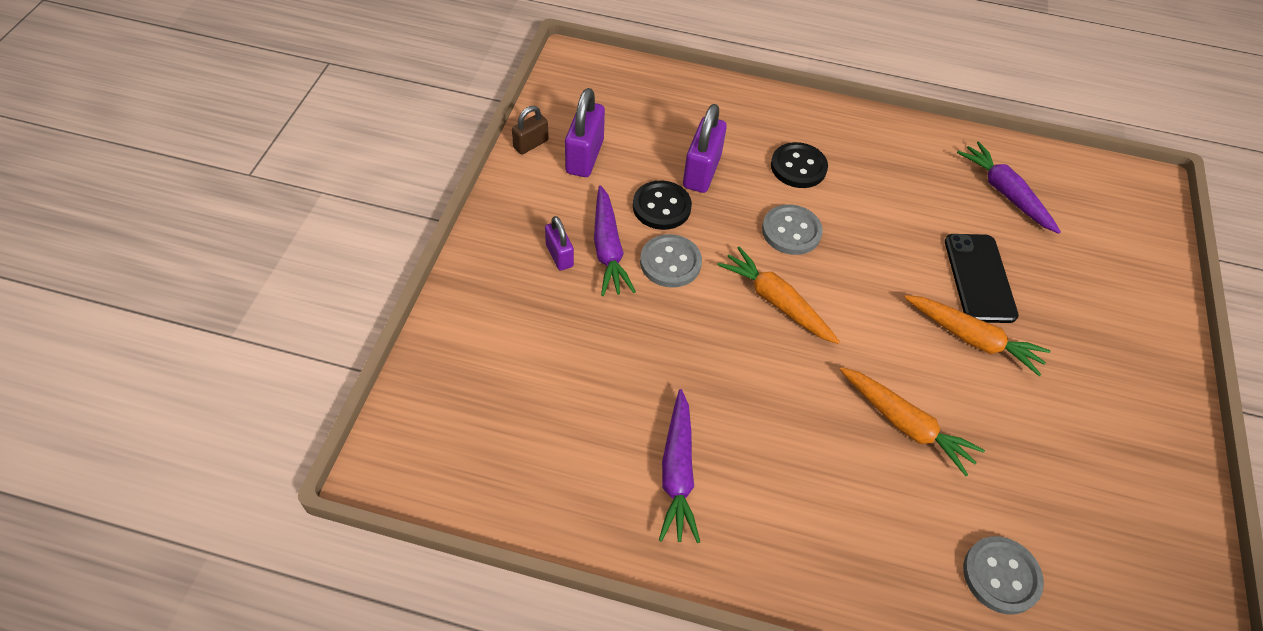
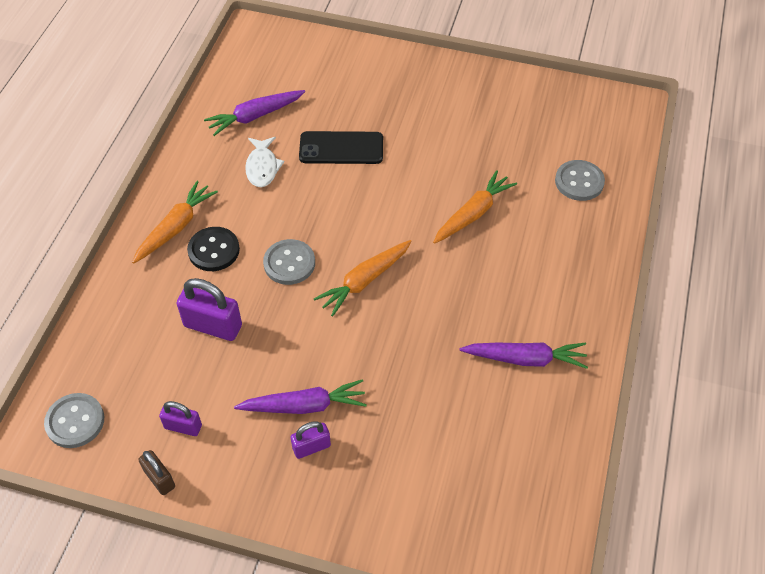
camera: 85 degrees left, 0 degrees up
(585, 156) = (183, 426): purple padlock -> purple padlock, size x0.60
(661, 207) = (255, 360): black button -> none
(670, 262) = (321, 356): grey button -> grey button (75, 421)
(927, 203) = (262, 167): none -> white fish
(972, 339) = (398, 163): orange carrot -> orange carrot (176, 227)

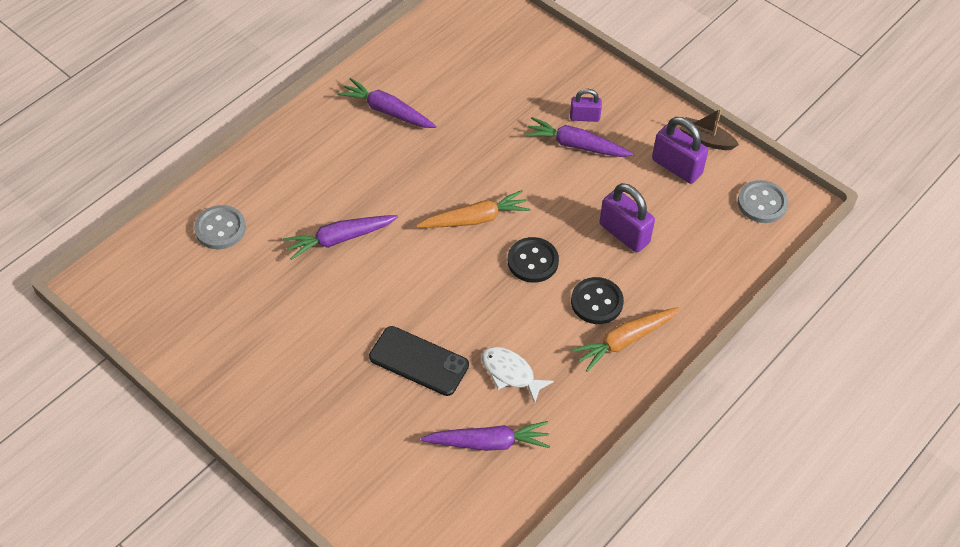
camera: 155 degrees left, 0 degrees up
(159, 479) = (706, 140): brown padlock -> brown boat
(183, 426) = (676, 167): purple padlock -> purple padlock, size x1.67
(262, 167) = (510, 373): white fish -> white fish turned 75 degrees counterclockwise
(289, 263) = (533, 261): grey button -> black button
(473, 214) = (339, 239): orange carrot -> purple carrot

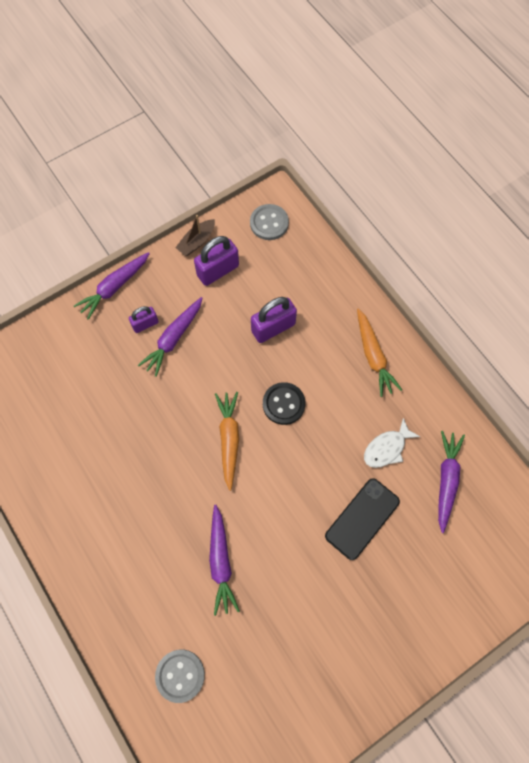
camera: 75 degrees left, 15 degrees up
(387, 111) = (85, 489): purple carrot -> purple carrot (114, 287)
(584, 117) = (145, 324): purple padlock -> purple padlock turned 45 degrees clockwise
(596, 302) = (333, 366): black button -> none

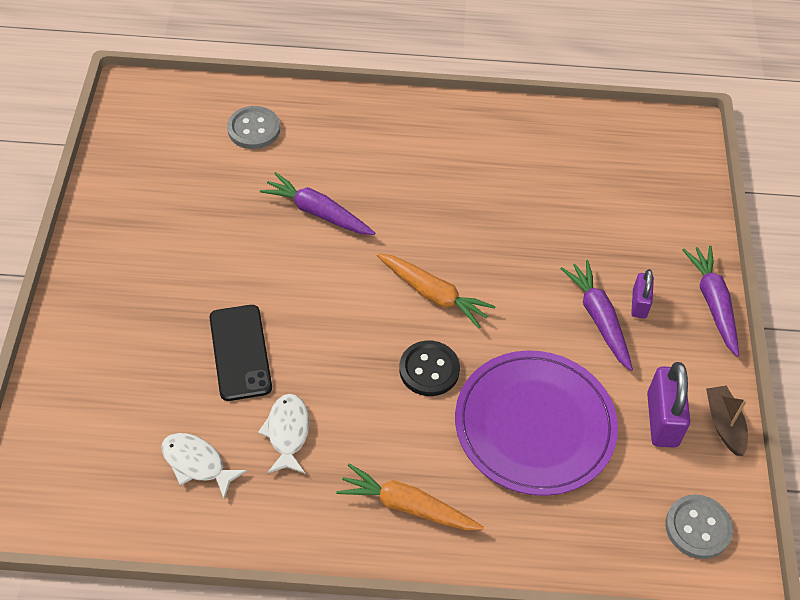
camera: 125 degrees right, 15 degrees down
(273, 327) = (534, 425): purple padlock -> purple plate
(446, 480) = (197, 463): purple carrot -> white fish

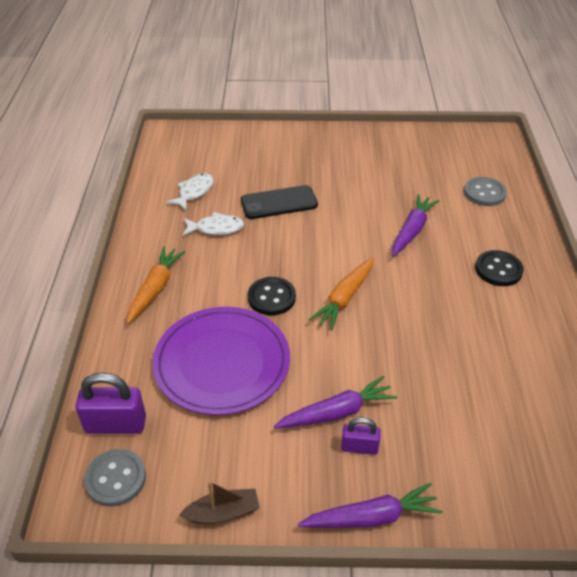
camera: 90 degrees right, 10 degrees down
(394, 146) = (498, 270): none -> black button
(662, 419) = (228, 458): purple padlock -> purple padlock (116, 424)

